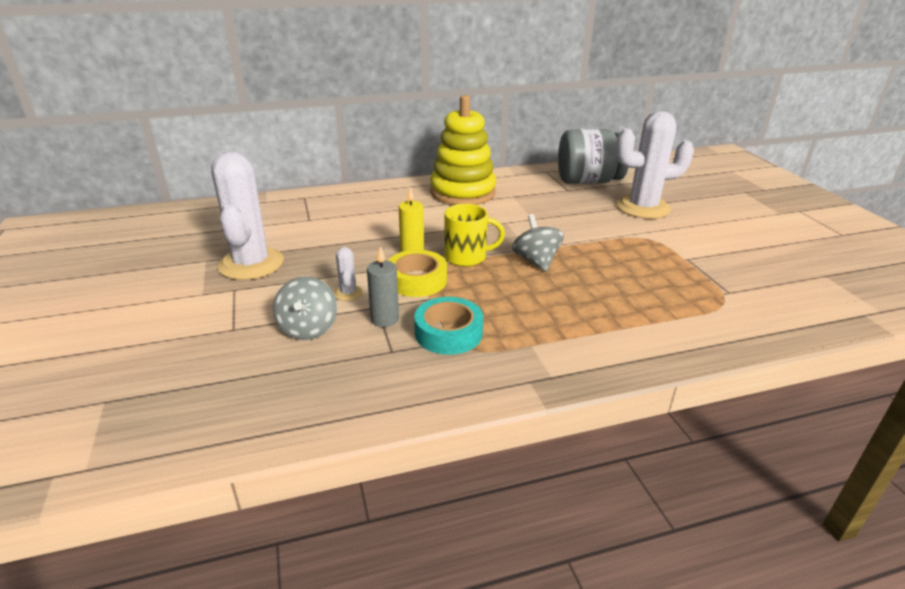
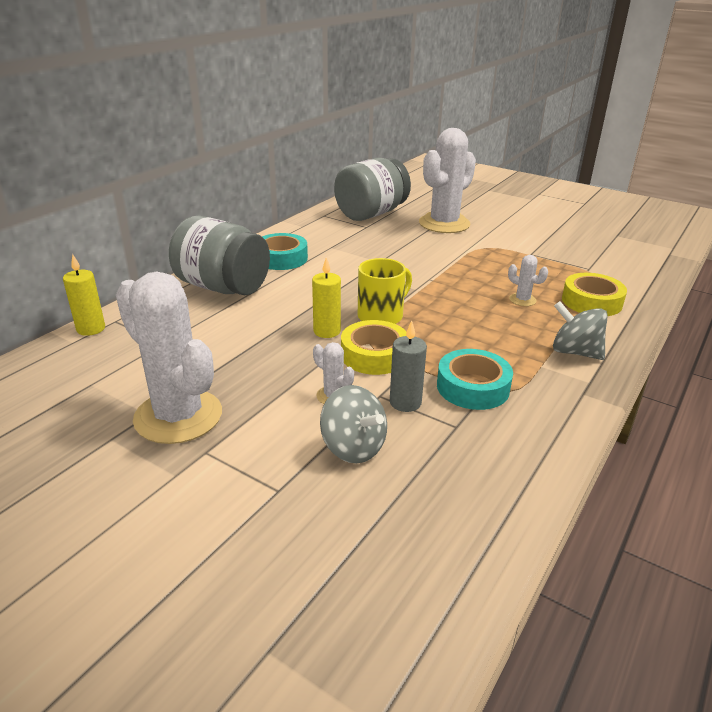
camera: 40 degrees left, 0 degrees up
(285, 197) = (91, 329): none -> yellow candle
(393, 199) = (223, 287): none -> grey jar
(462, 192) = (281, 258): yellow stacking toy -> turquoise tape
(536, 261) = (439, 297): grey spinning top -> grey spinning top (575, 352)
(607, 291) = (522, 300): none -> white cactus
(676, 319) = (591, 302): none -> yellow tape

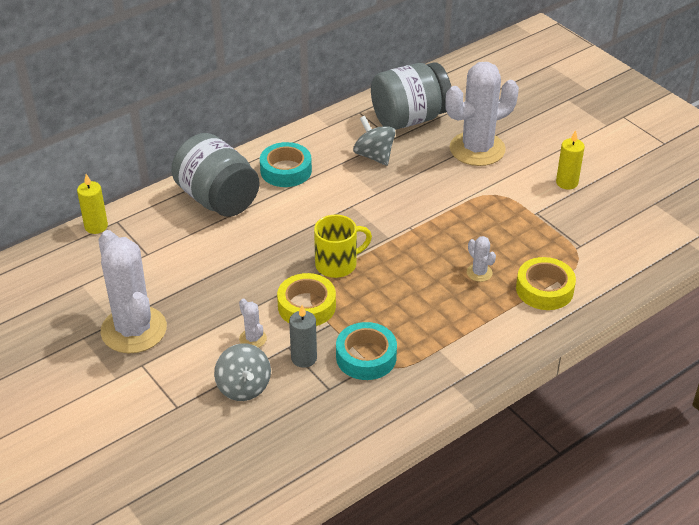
camera: 20 degrees right, 10 degrees up
(327, 331) = (281, 271): yellow candle -> yellow candle (567, 182)
(575, 352) = (479, 342): grey spinning top -> grey spinning top (374, 156)

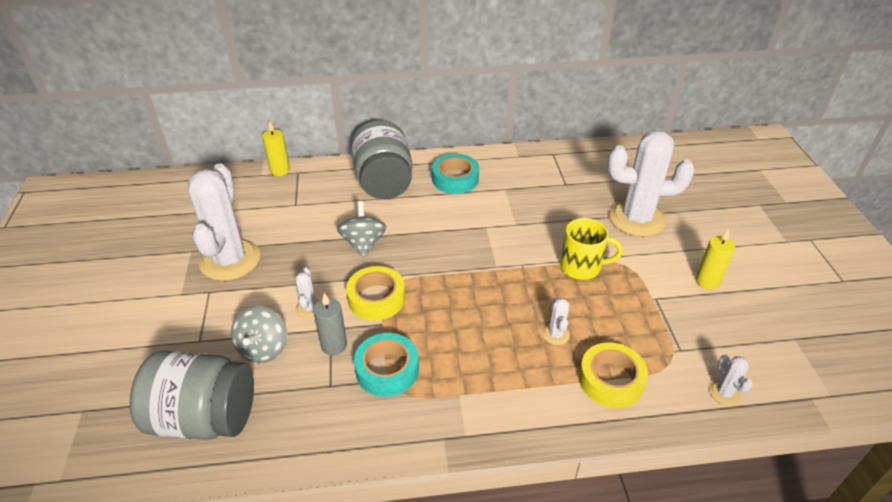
camera: 30 degrees right, 0 degrees up
(337, 264) = (432, 272): yellow mug -> yellow mug (582, 267)
(374, 156) = (538, 192): grey spinning top -> grey spinning top (363, 243)
(409, 119) = (593, 173): grey jar -> grey jar (204, 418)
(629, 264) = (724, 393): none -> white cactus

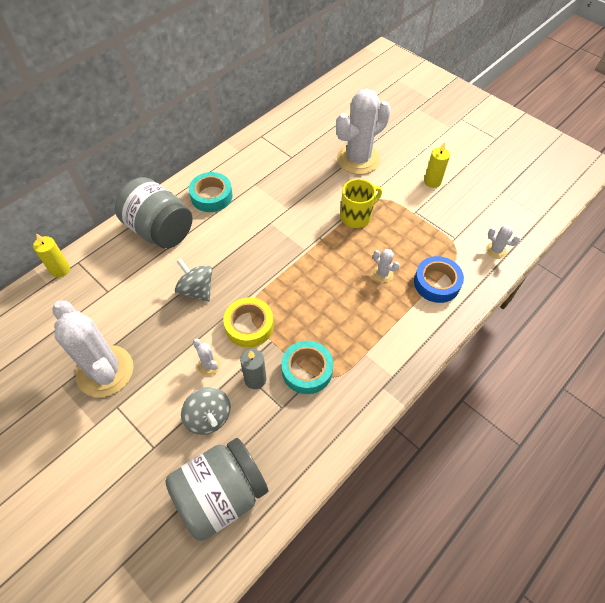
camera: 40 degrees left, 15 degrees up
(611, 380) = (436, 283): yellow tape -> blue tape

